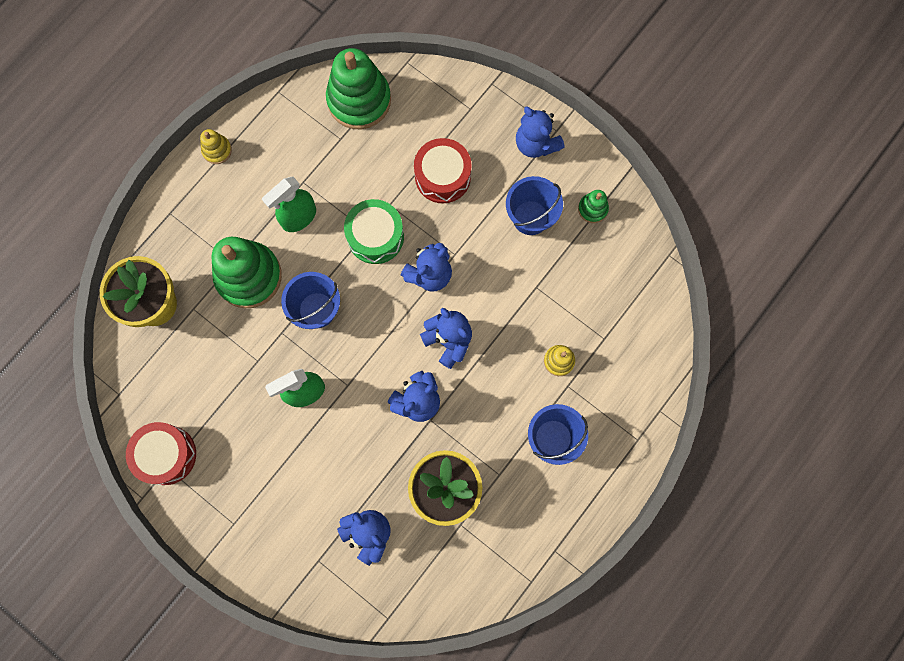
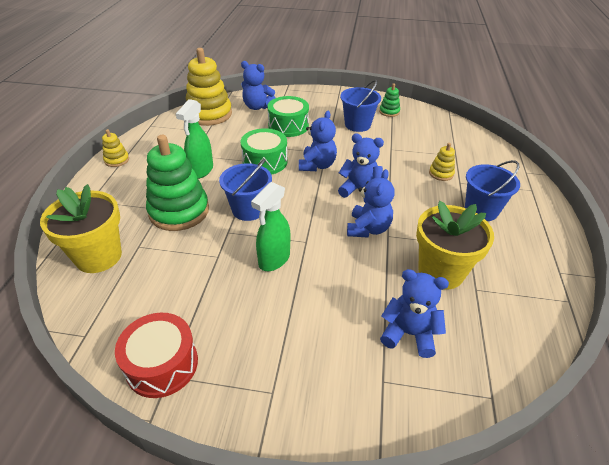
camera: 30 degrees left, 35 degrees down
(359, 100) = (209, 114): green stacking toy -> yellow stacking toy
(442, 176) = (288, 126): red drum -> green drum
(536, 143) = (332, 100): blue teddy bear -> blue teddy bear (257, 107)

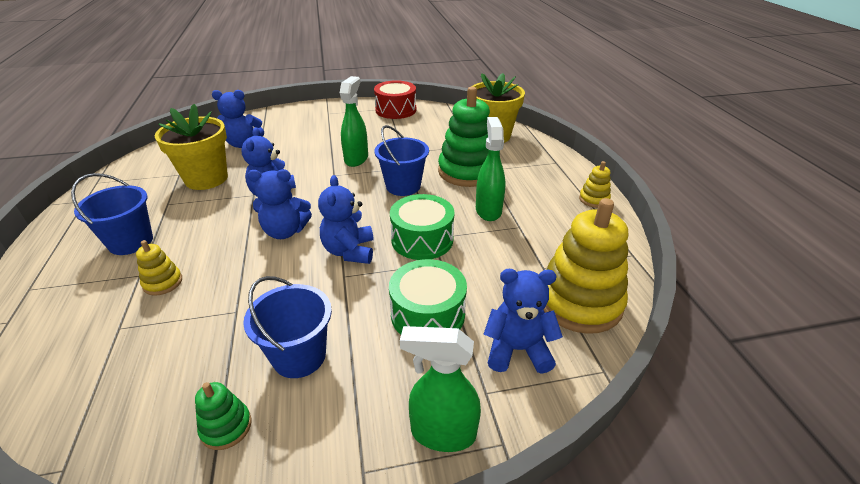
camera: 160 degrees right, 5 degrees down
(306, 95) = (442, 433): none -> green spray bottle

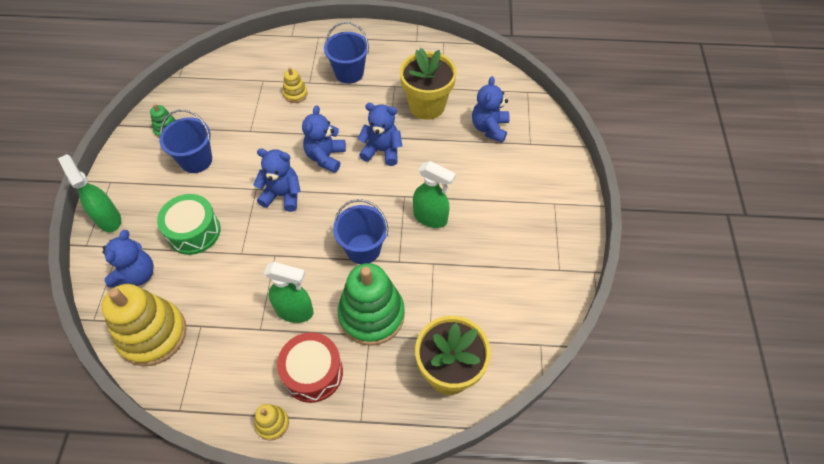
camera: 105 degrees right, 20 degrees up
(396, 110) = (551, 277): red drum -> red drum (313, 373)
(422, 239) = (275, 246): green drum -> none
(442, 433) = (108, 219): green spray bottle -> green spray bottle turned 60 degrees counterclockwise

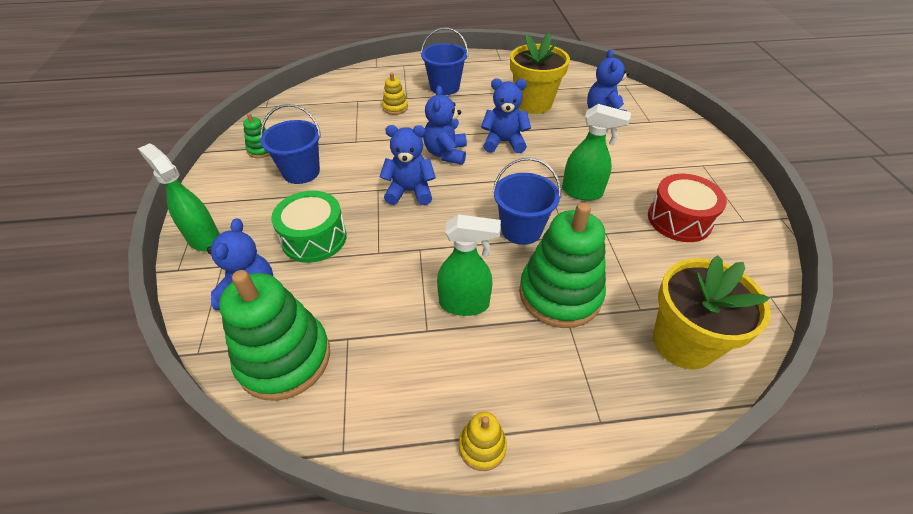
camera: 10 degrees left, 10 degrees down
(153, 334) = (284, 358): yellow stacking toy -> green stacking toy
(313, 373) = (513, 371): red drum -> red drum (679, 219)

